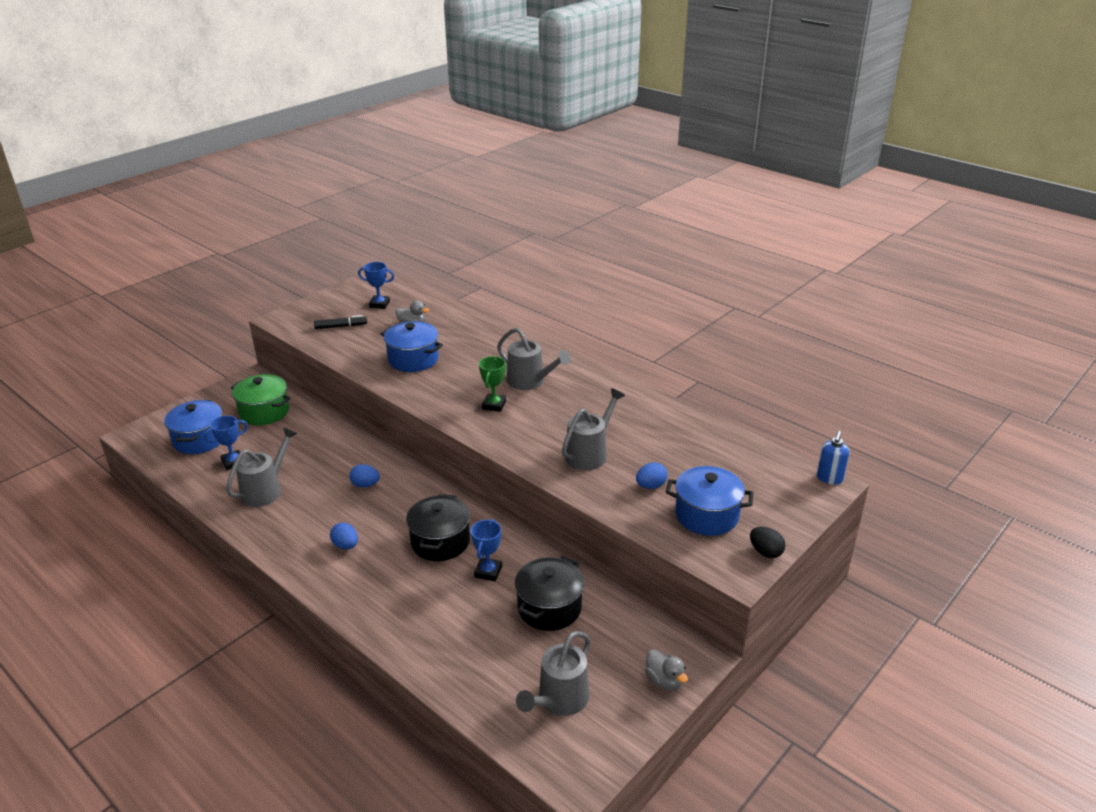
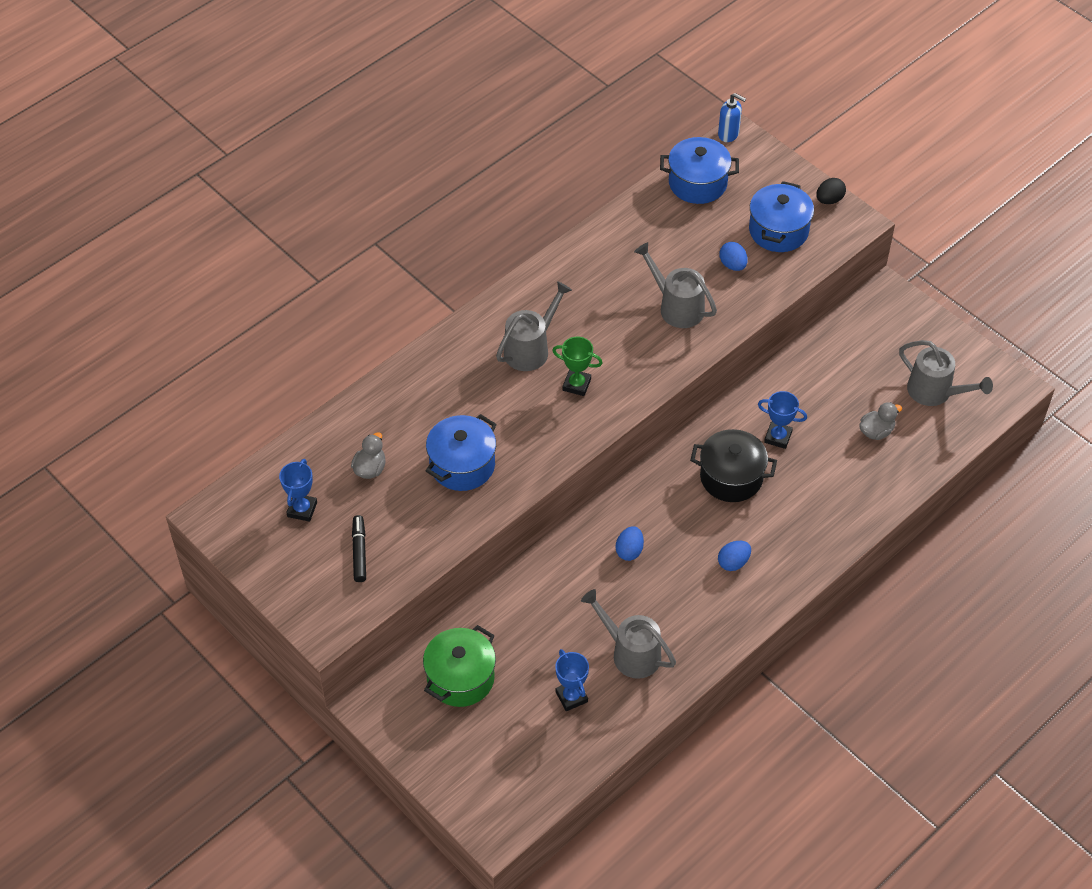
camera: 85 degrees left, 20 degrees up
(199, 439) = (516, 746): blue pot -> blue pot (697, 183)
(549, 608) = (827, 391): black pot -> none
(664, 681) = (912, 319): grey duck -> grey duck (876, 431)

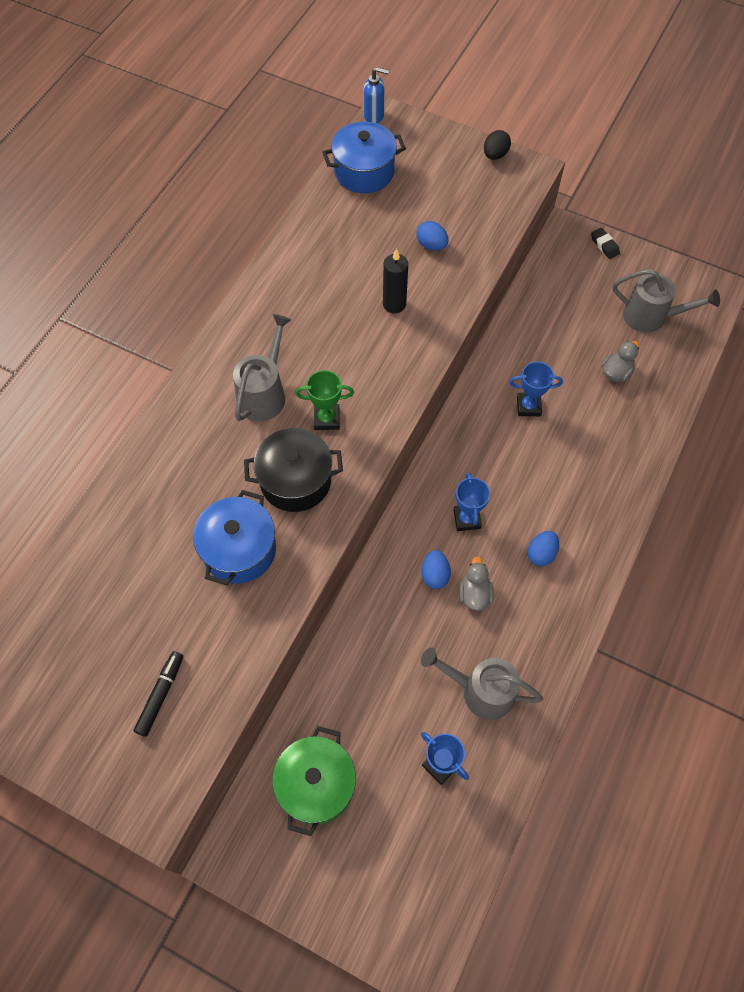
camera: 20 degrees left, 10 degrees up
(302, 509) = (77, 663): blue trophy -> blue trophy (467, 519)
(359, 552) = (160, 695): black marker -> black marker turned 45 degrees clockwise
(370, 469) = (139, 587): grey duck -> grey duck (474, 594)
(676, 307) = (394, 304): grey watering can -> black candle
(731, 477) = (502, 462): black pot -> black pot (295, 481)
(778, 231) = (460, 198): blue pot -> none
(919, 314) = (604, 245): none -> black eraser

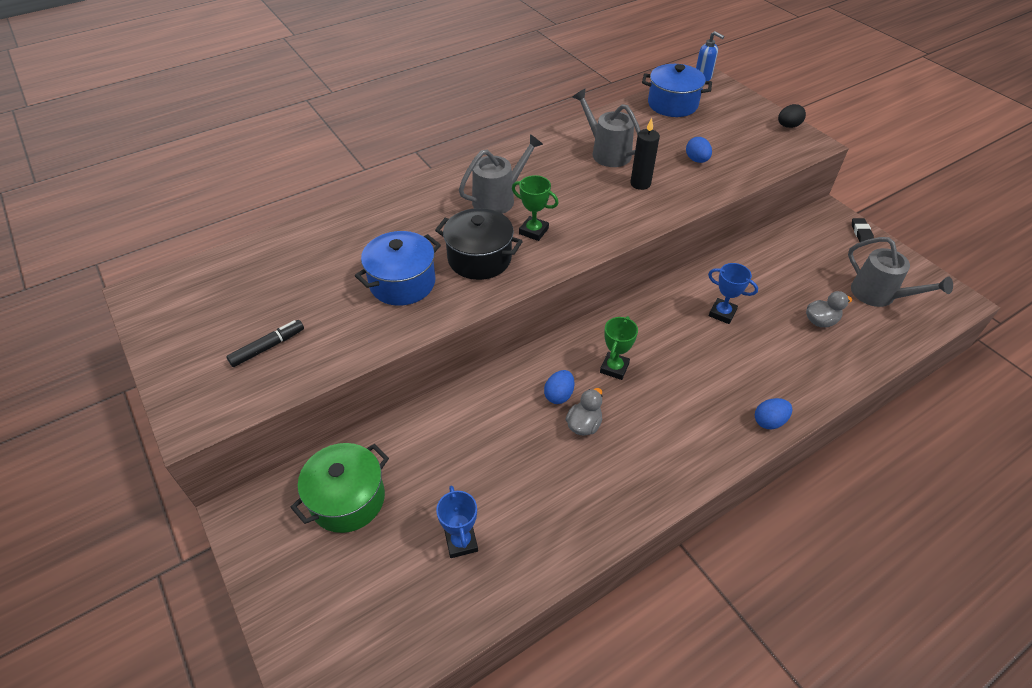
camera: 30 degrees right, 15 degrees down
(467, 519) = (614, 368): blue trophy -> green trophy
(480, 691) = (538, 501): grey watering can -> grey watering can (606, 152)
(541, 553) = (665, 423): blue egg -> blue egg (769, 421)

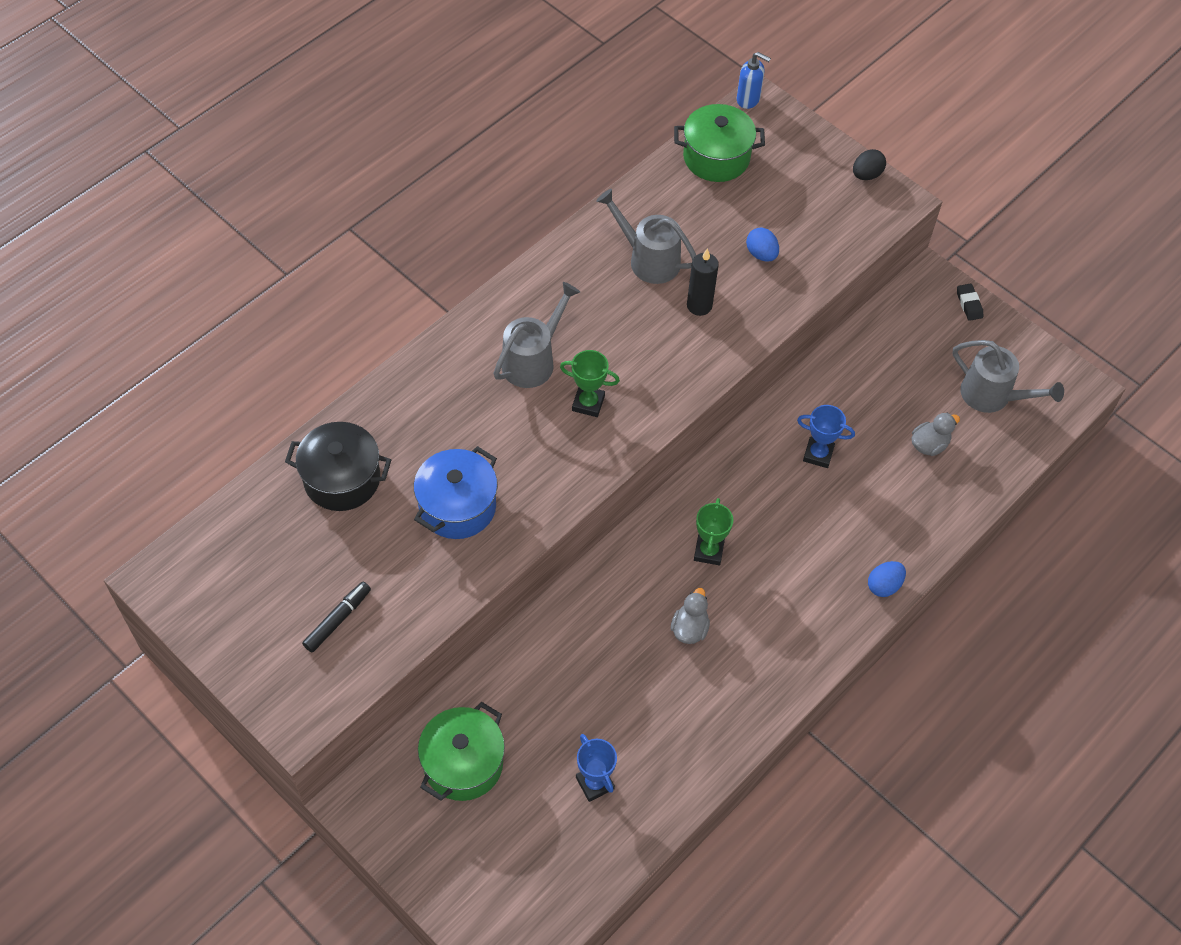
camera: 15 degrees left, 10 degrees up
(479, 259) = (536, 456): black pot -> black pot (342, 479)
(559, 395) = (654, 598): blue egg -> none
(672, 104) = (716, 157): blue pot -> green pot

